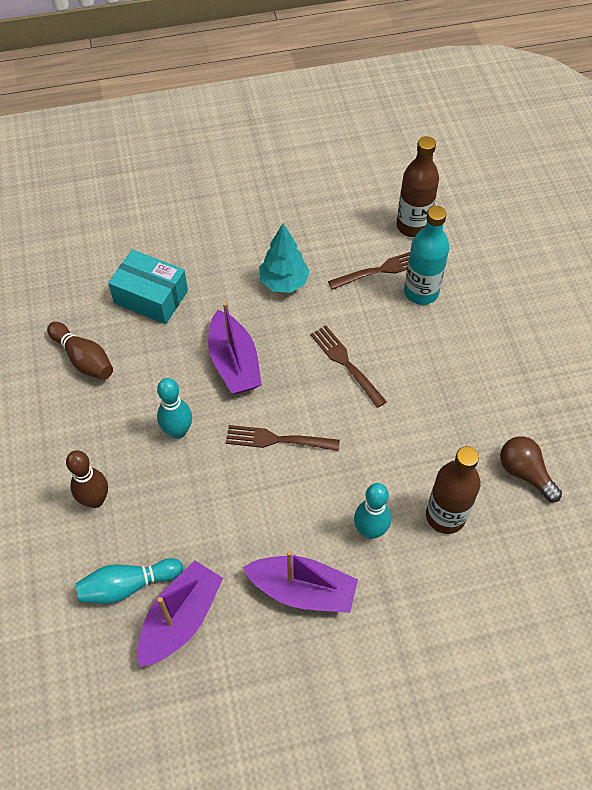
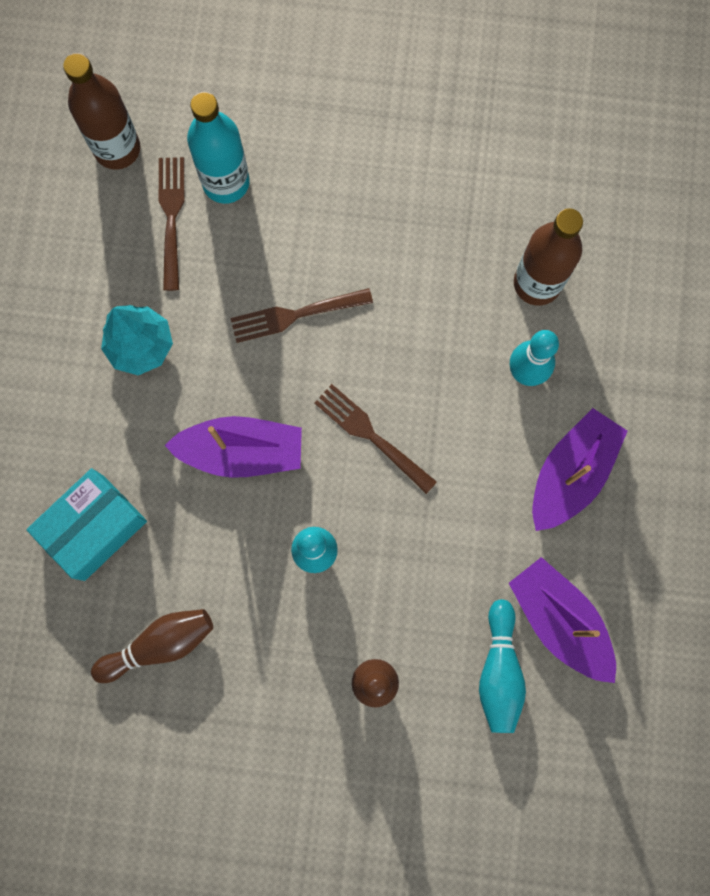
camera: 70 degrees left, 20 degrees up
(277, 439) = (371, 435): brown fork -> brown fork turned 105 degrees clockwise
(525, 473) = (515, 175): brown light bulb -> none

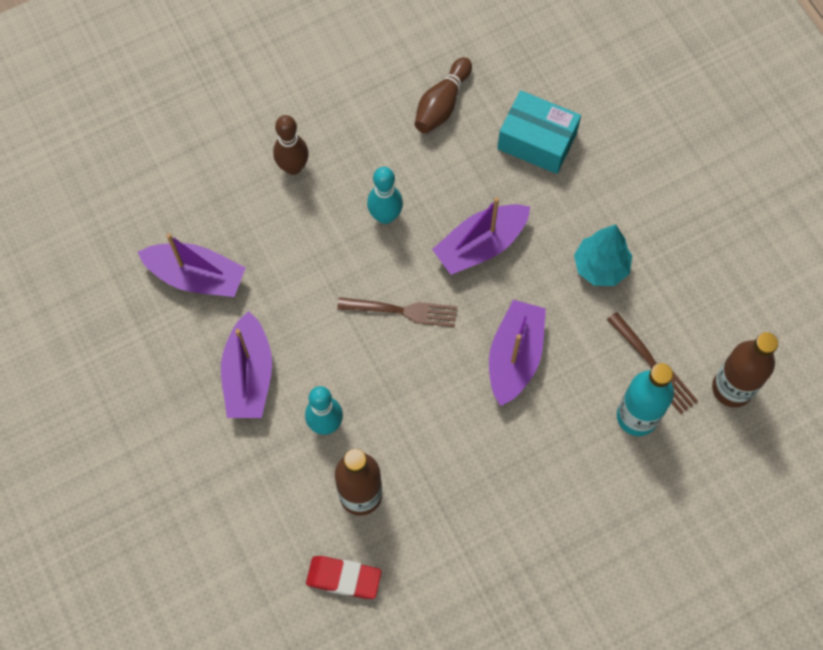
camera: 145 degrees right, 10 degrees down
(94, 527) = (537, 141): turquoise box -> turquoise box turned 75 degrees counterclockwise
(295, 315) = (515, 357): brown fork -> purple boat
(499, 671) = (217, 222): turquoise bowling pin -> none
(602, 220) = (343, 578): none -> red eraser

